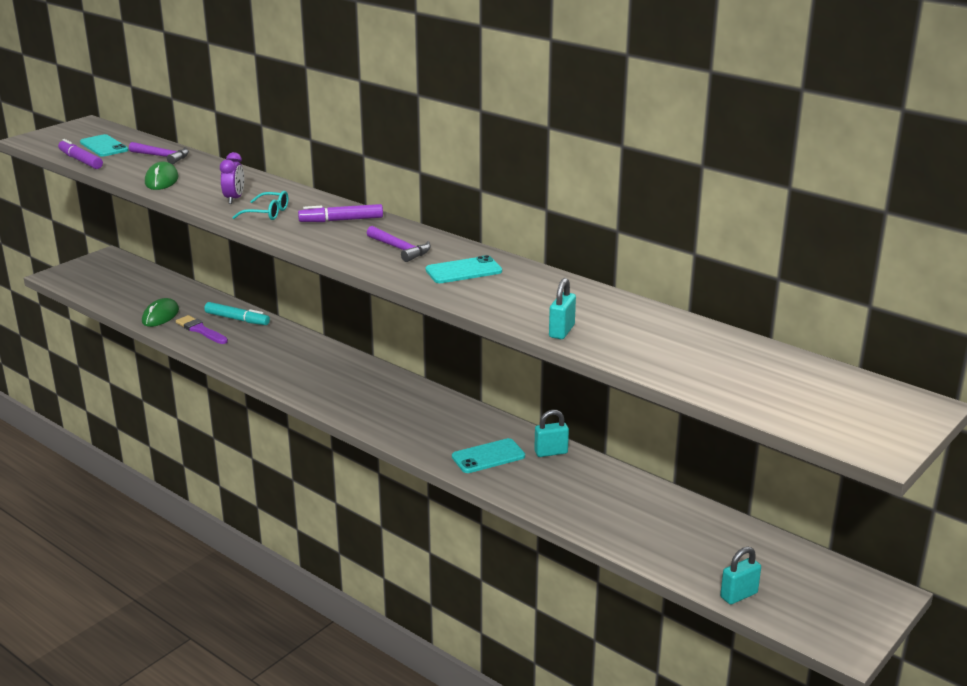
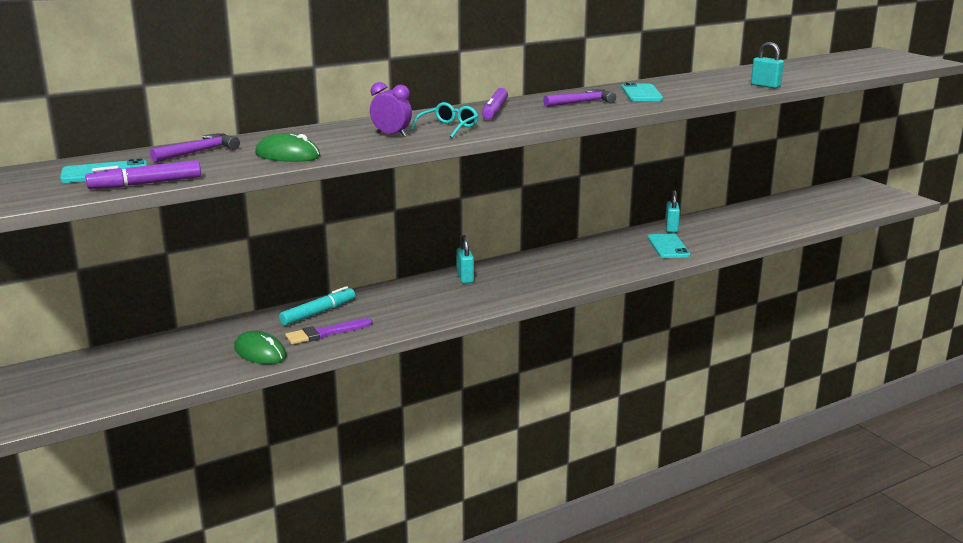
camera: 70 degrees left, 5 degrees down
(738, 595) = (859, 211): turquoise padlock -> turquoise padlock (465, 278)

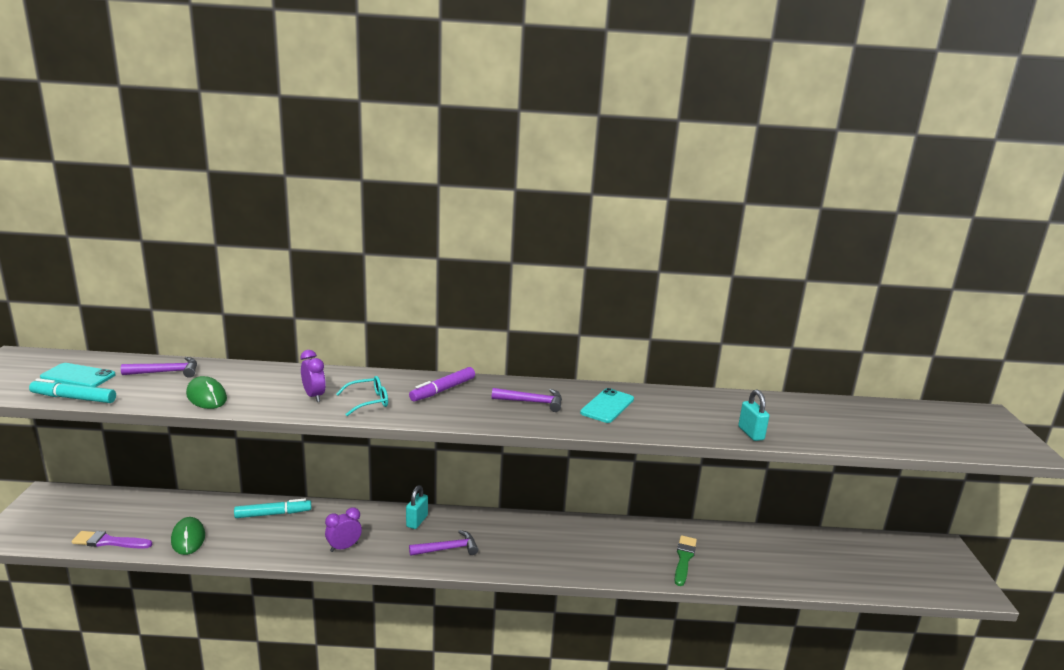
camera: 30 degrees right, 0 degrees up
(145, 184) = (74, 398): purple marker -> turquoise marker
(325, 333) = (250, 538): purple brush -> purple brush (109, 542)
(428, 311) = (344, 547): none -> purple clock
(521, 285) = (447, 549): none -> purple hammer
(668, 246) = (630, 555): turquoise phone -> none
(671, 228) = (662, 533): turquoise padlock -> none
(708, 237) = (684, 559): none -> green brush

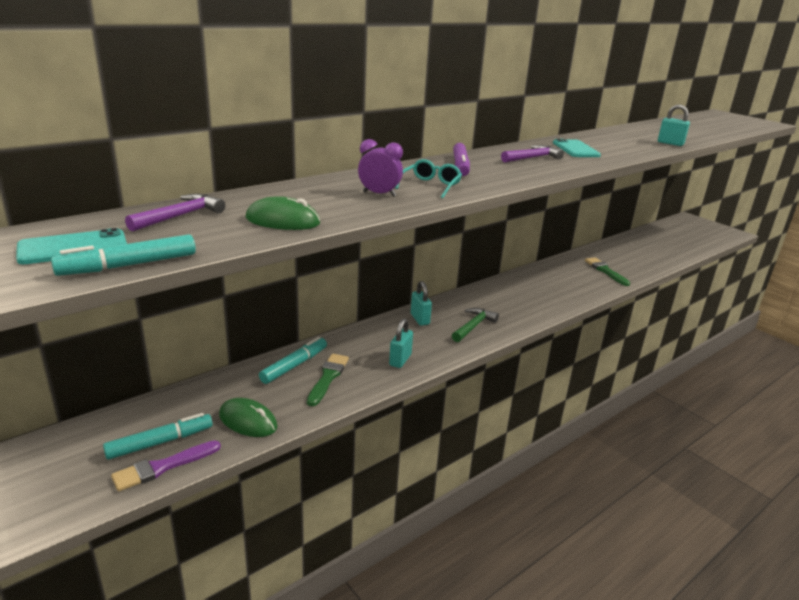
camera: 40 degrees left, 5 degrees up
(130, 526) = (160, 442): none -> turquoise marker
(277, 534) = (328, 377): none -> green brush
(344, 547) = (400, 360): purple clock -> turquoise padlock
(447, 549) = (473, 326): purple hammer -> green hammer

